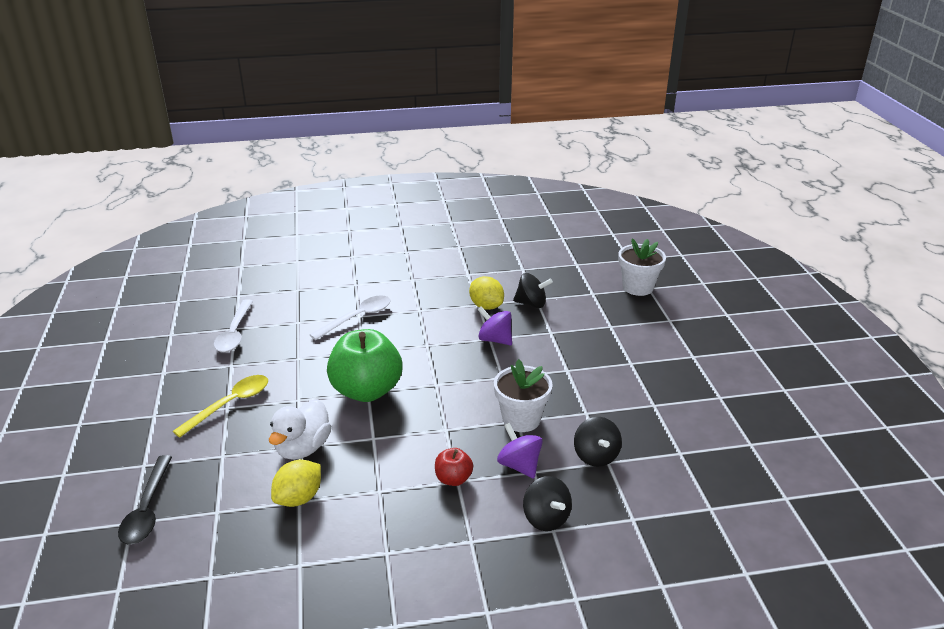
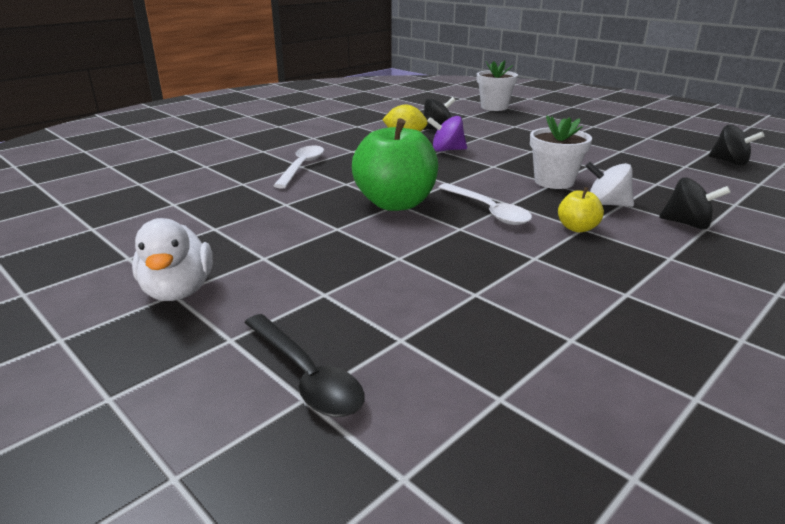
camera: 35 degrees left, 5 degrees down
(230, 404) = (264, 254): yellow spoon -> none
(234, 333) = (179, 207): white spoon -> white spoon (488, 211)
(299, 498) = (471, 291): yellow lemon -> none
(303, 448) = (406, 257): white duck -> white duck (178, 291)
(453, 479) = (577, 228): red apple -> yellow apple
(519, 465) = (606, 204): purple spinning top -> white spinning top
(595, 456) = (642, 183): black spinning top -> black spinning top (729, 162)

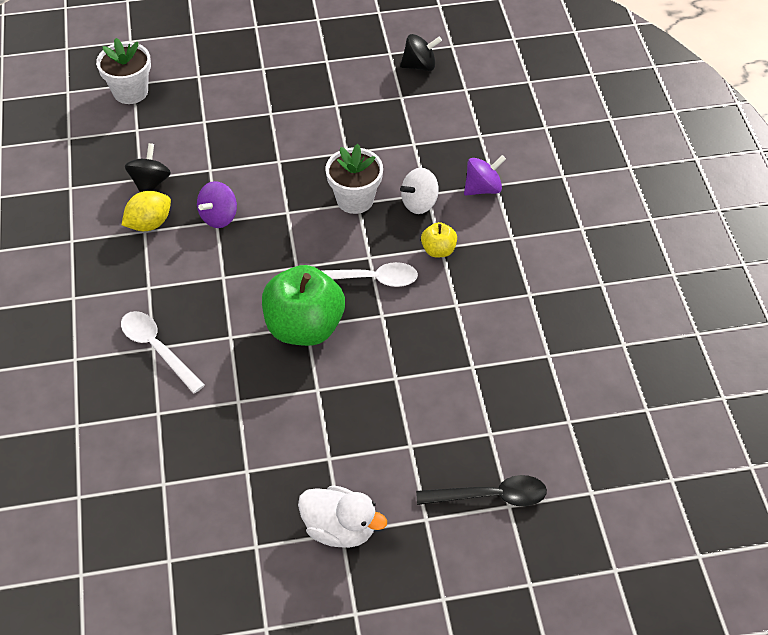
camera: 55 degrees left, 25 degrees up
(687, 224) = (482, 188): black spinning top -> purple spinning top

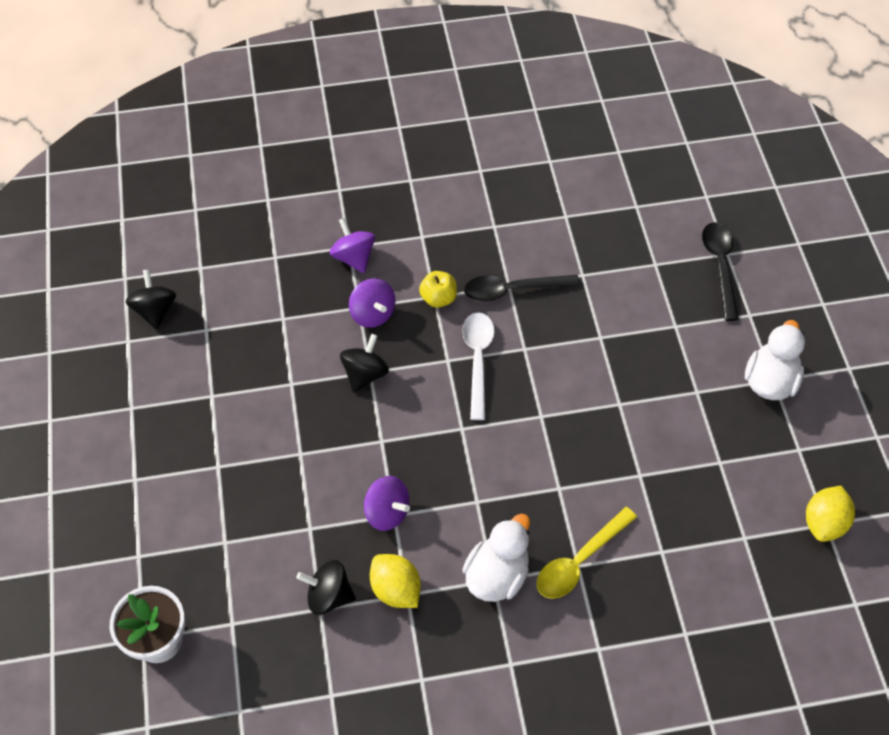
camera: 90 degrees left, 5 degrees up
(152, 290) = (497, 575): none -> white duck
(157, 349) = (579, 560): white spoon -> yellow spoon
(170, 558) = (824, 522): none -> yellow lemon
(304, 327) = (543, 418): green apple -> none
(355, 199) = (365, 374): white flower pot -> black spinning top
(419, 203) = (372, 314): white spinning top -> purple spinning top
(450, 308) = (513, 290): none -> black spoon

